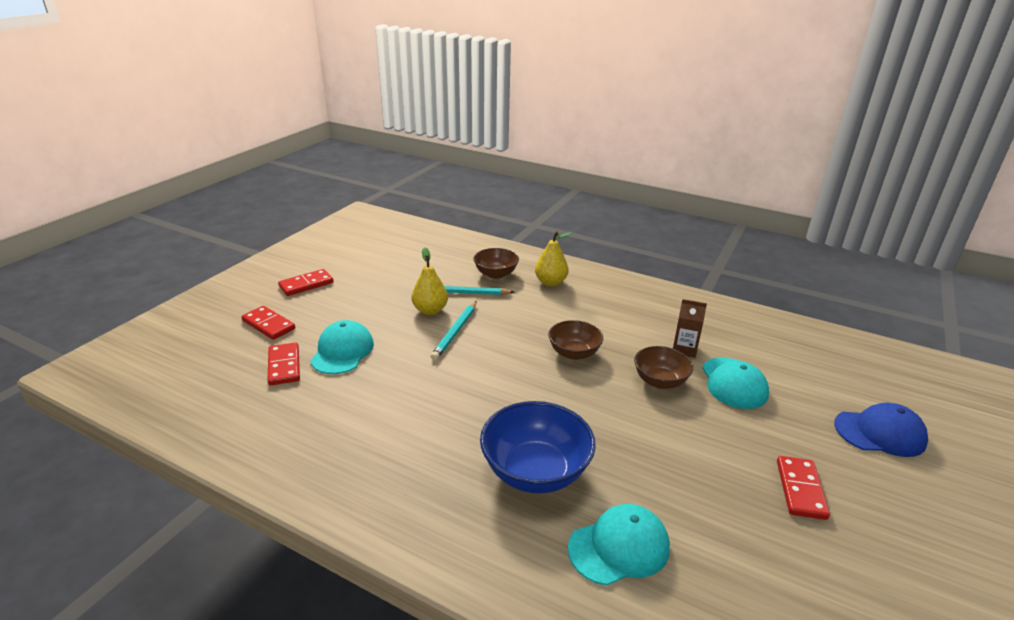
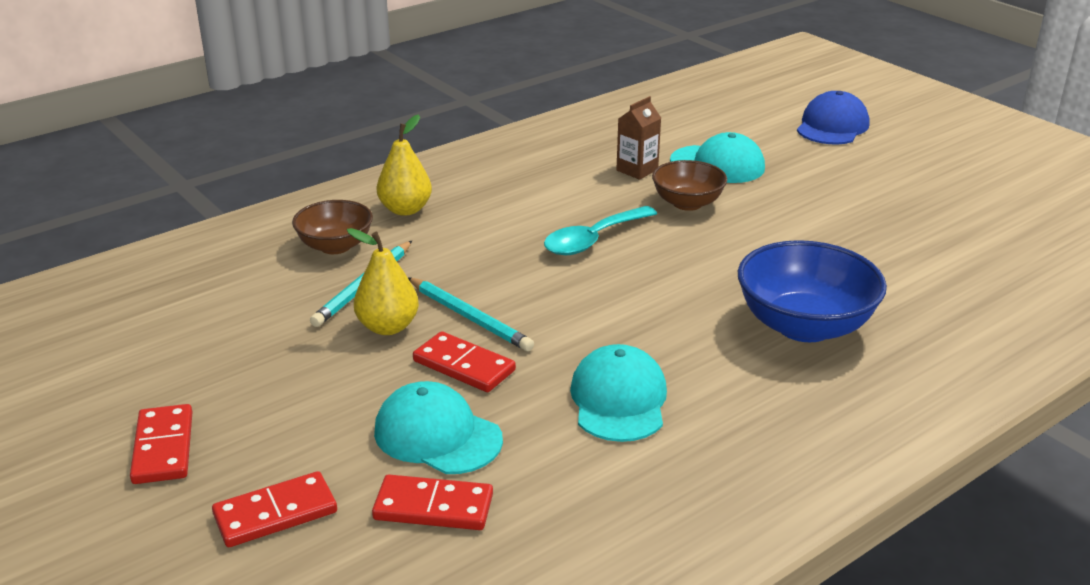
camera: 65 degrees left, 0 degrees up
(574, 353) = (593, 240): brown bowl -> turquoise spoon
(619, 547) = (935, 306): turquoise cap -> turquoise cap (619, 400)
(800, 489) = (890, 189): red domino -> red domino (464, 366)

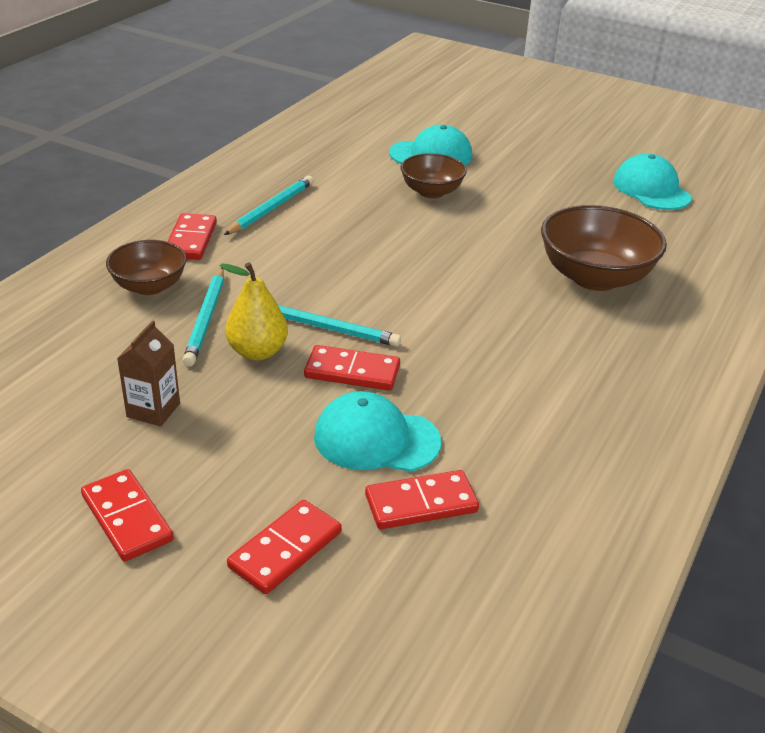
camera: 25 degrees left, 5 degrees up
(405, 209) = (191, 240): yellow pear -> red domino
(505, 193) = (271, 209): none -> turquoise pencil
(593, 240) = (378, 237): turquoise spoon -> none
(619, 400) = (501, 371): turquoise cap -> turquoise cap (651, 189)
(637, 170) = (369, 170): brown carton -> brown carton (153, 410)
(804, 326) = (595, 277): blue bowl -> brown bowl
(832, 126) = (495, 109): blue cap -> none

